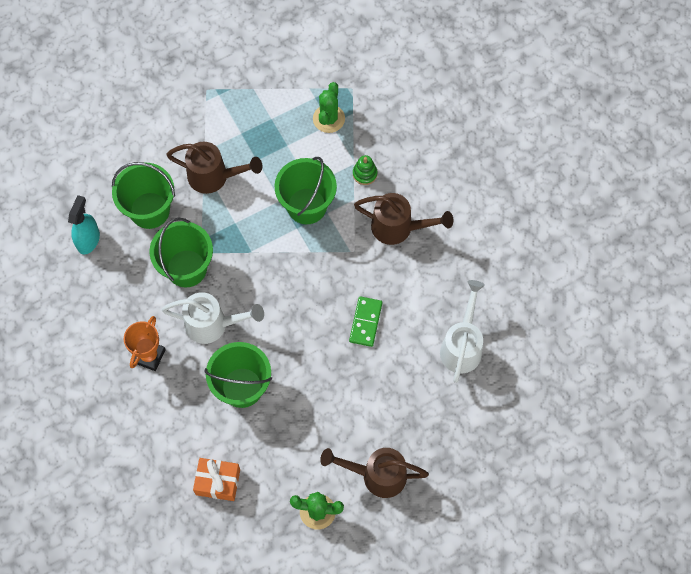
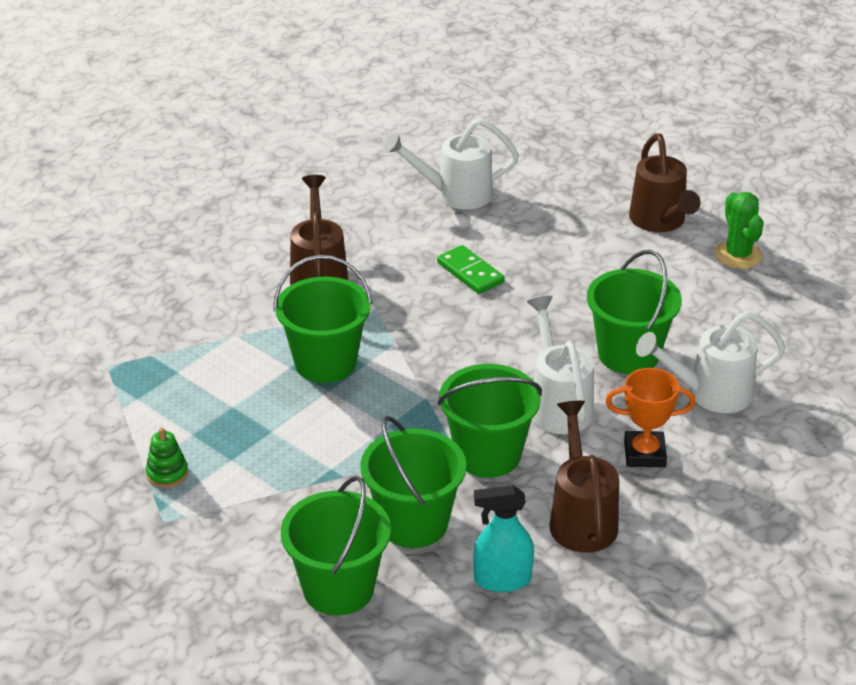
camera: 110 degrees left, 30 degrees down
(119, 159) = (338, 588): none -> green bucket
(184, 420) = (710, 393): none -> white watering can
(214, 177) = (321, 468): brown watering can -> brown watering can (581, 518)
(218, 482) = (767, 342): orange gift -> none
(329, 119) = (170, 376): green cactus -> none
(364, 174) = (248, 321): green stacking toy -> green stacking toy (167, 473)
(365, 322) = (470, 272): green domino -> green domino turned 60 degrees clockwise

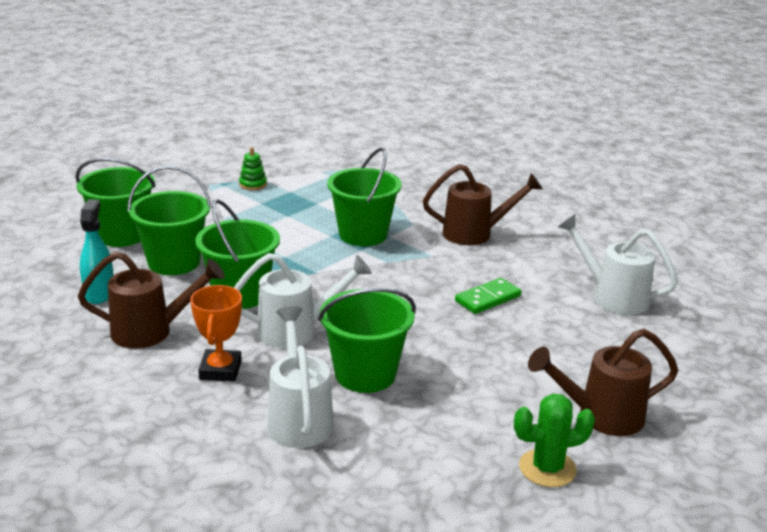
camera: 90 degrees right, 10 degrees down
(455, 194) = (613, 297): white watering can -> white watering can turned 45 degrees counterclockwise

